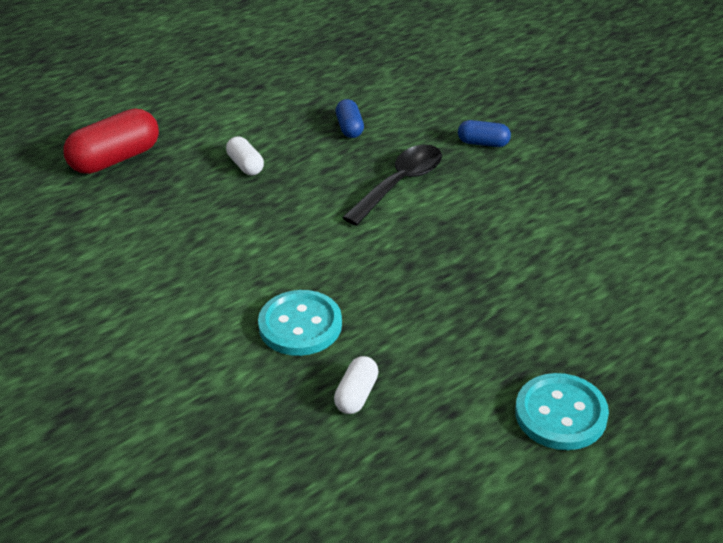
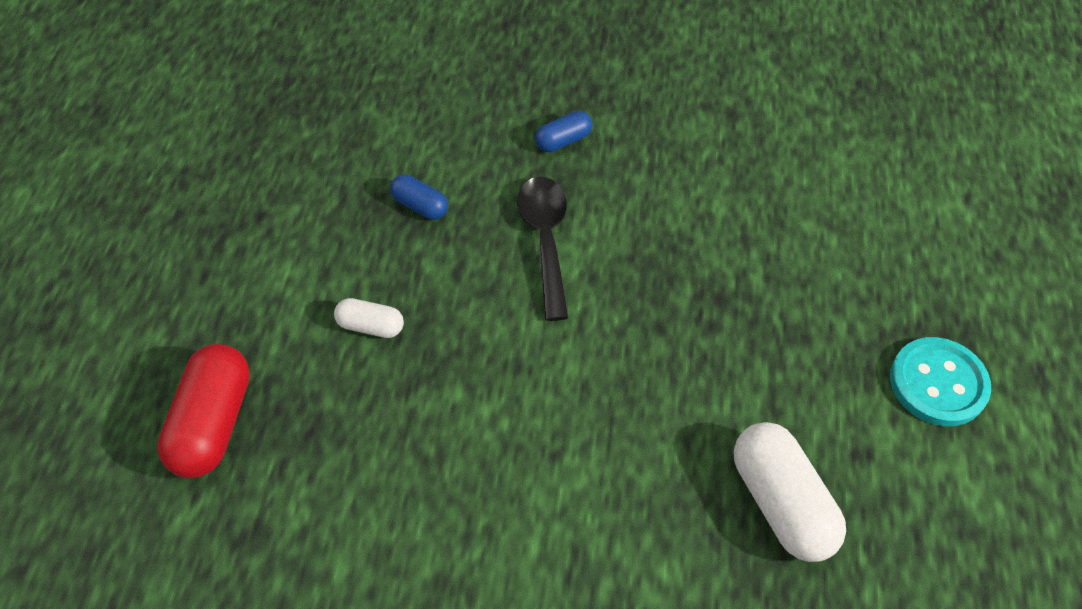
camera: 45 degrees left, 15 degrees up
(300, 325) = (649, 471): turquoise button -> none
(356, 395) = (781, 503): white capsule -> white capsule, size x1.86

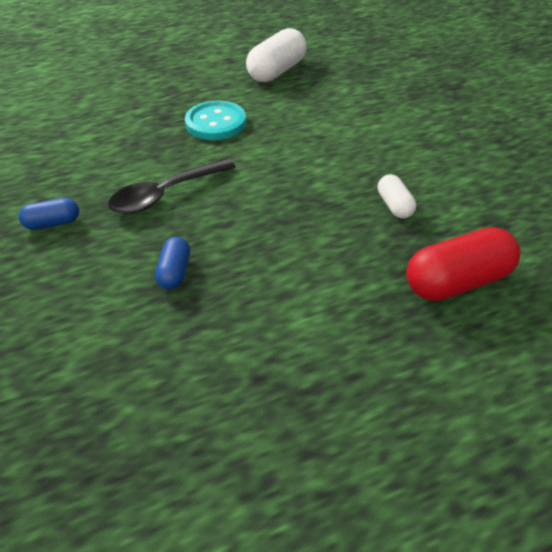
camera: 120 degrees left, 10 degrees down
(371, 326) = (307, 244): white capsule -> white capsule (394, 205)
(563, 141) = (53, 223): blue capsule -> blue capsule turned 45 degrees counterclockwise
(938, 383) = (171, 51): turquoise button -> turquoise button (216, 123)

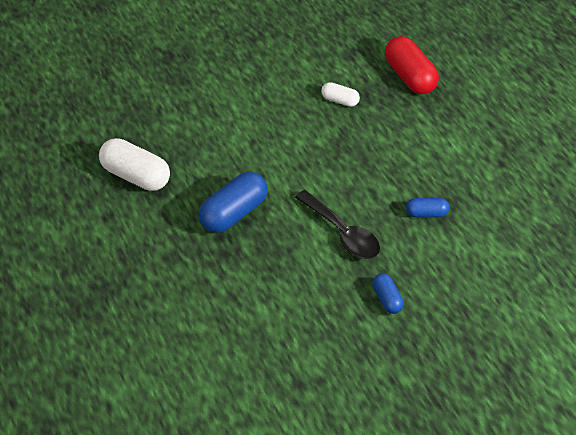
camera: 95 degrees left, 5 degrees up
(216, 123) = (234, 213): turquoise button -> blue capsule
(394, 205) = (340, 100): white capsule -> white capsule turned 45 degrees clockwise

